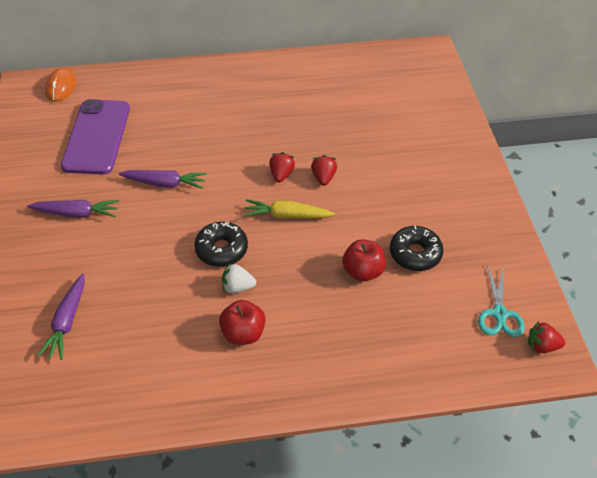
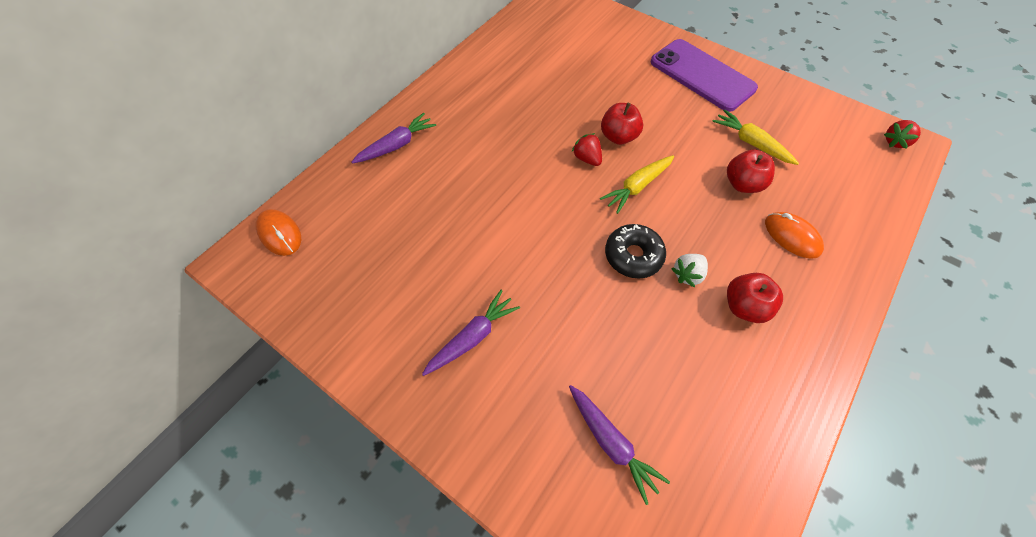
camera: 45 degrees left, 10 degrees up
(97, 137) = (387, 251): purple phone -> purple phone (702, 75)
(165, 183) = (510, 241): purple carrot -> purple carrot (396, 145)
(323, 177) = (618, 137): red strawberry -> red apple
(343, 328) = (792, 236): none -> orange mouse
(415, 254) = (751, 143): black donut -> yellow carrot
(499, 313) = (848, 141): turquoise scissors -> none

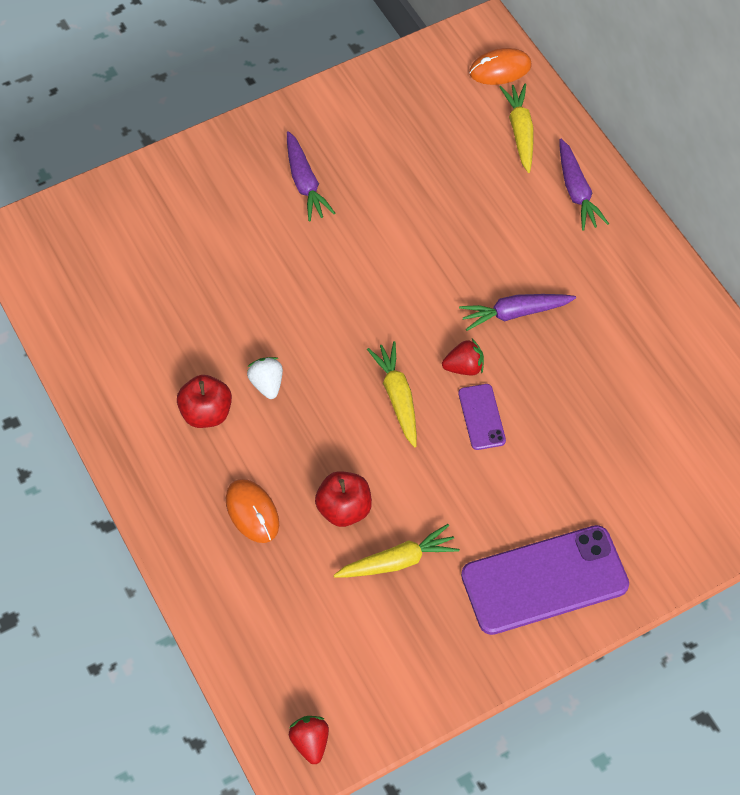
camera: 115 degrees right, 0 degrees up
(348, 197) = (520, 132): none -> yellow carrot
(611, 442) = (158, 243): purple carrot -> purple carrot (515, 313)
(618, 137) = (481, 417): red apple -> purple phone
(633, 256) = (314, 347): black donut -> none
(792, 236) = (252, 512): orange mouse -> orange mouse turned 75 degrees clockwise

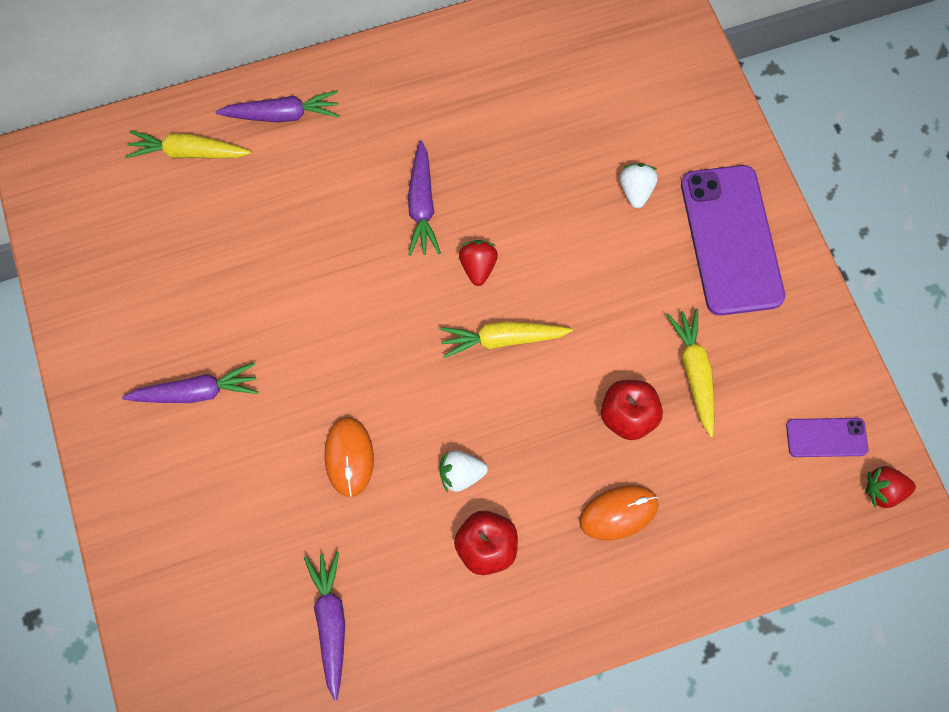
camera: 80 degrees left, 10 degrees up
(129, 311) = (331, 622): none -> purple carrot
(481, 417) = (540, 261): purple phone -> purple phone (826, 437)
(500, 69) = (95, 155): orange mouse -> orange mouse (349, 457)
(576, 488) = (636, 191): none -> white strawberry

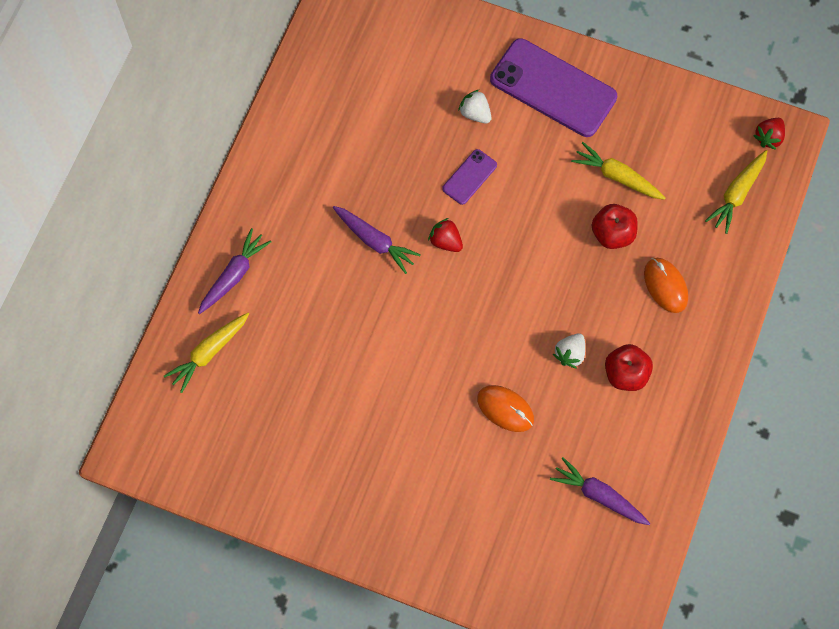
camera: 50 degrees left, 0 degrees up
(196, 392) = (385, 468): purple carrot -> none
(502, 339) = (505, 264): yellow carrot -> yellow carrot (737, 194)
(618, 513) = (665, 286): orange mouse -> orange mouse turned 45 degrees counterclockwise
(826, 437) = (714, 140): purple phone -> purple phone (469, 177)

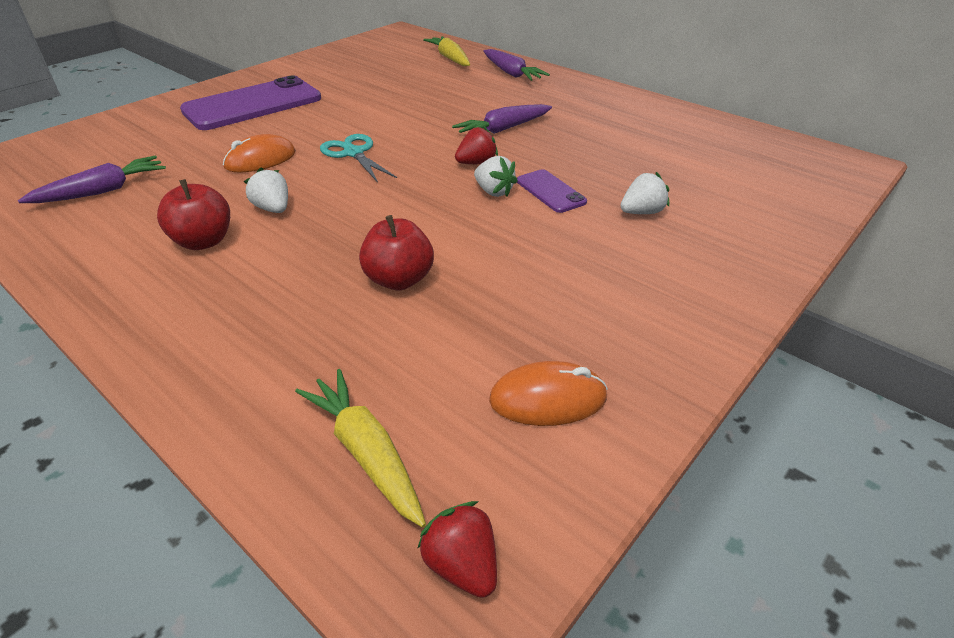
camera: 110 degrees right, 30 degrees down
(466, 341) = (353, 153): none -> turquoise scissors
(485, 214) = (494, 192): none -> white strawberry
(553, 88) = (668, 283): purple phone -> purple phone (253, 105)
(617, 176) = (487, 308): yellow carrot -> none
(665, 286) = (280, 308): orange mouse -> orange mouse (548, 399)

